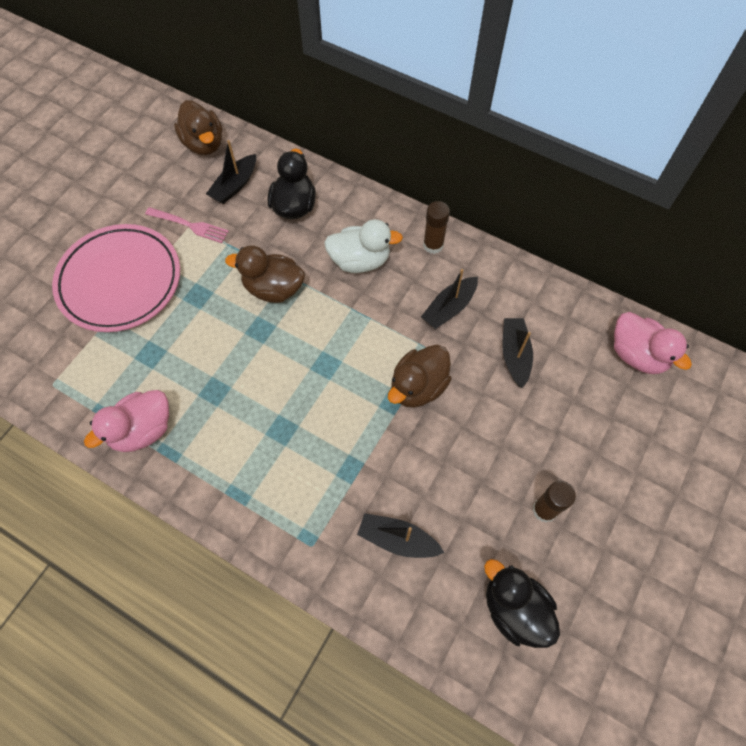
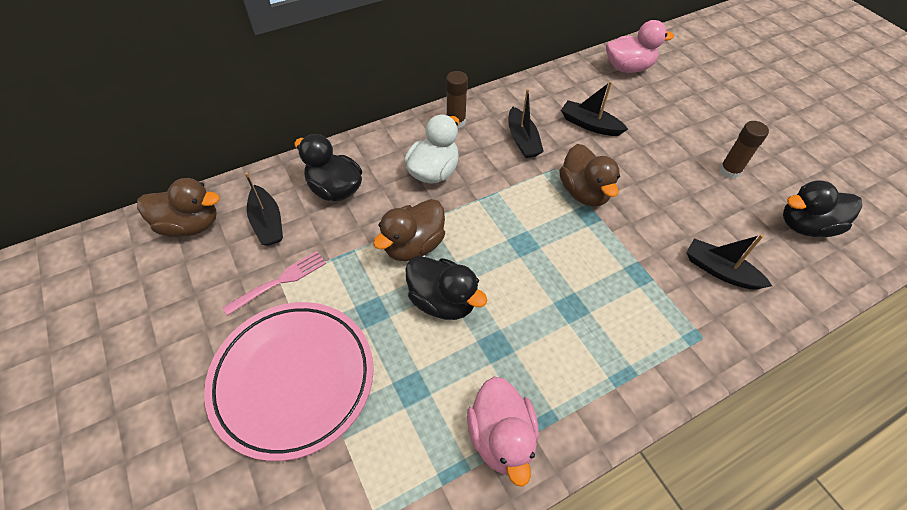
camera: 60 degrees left, 10 degrees down
(233, 335) = (442, 301): none -> black duck
(397, 539) = (720, 271): black boat -> black boat turned 75 degrees clockwise

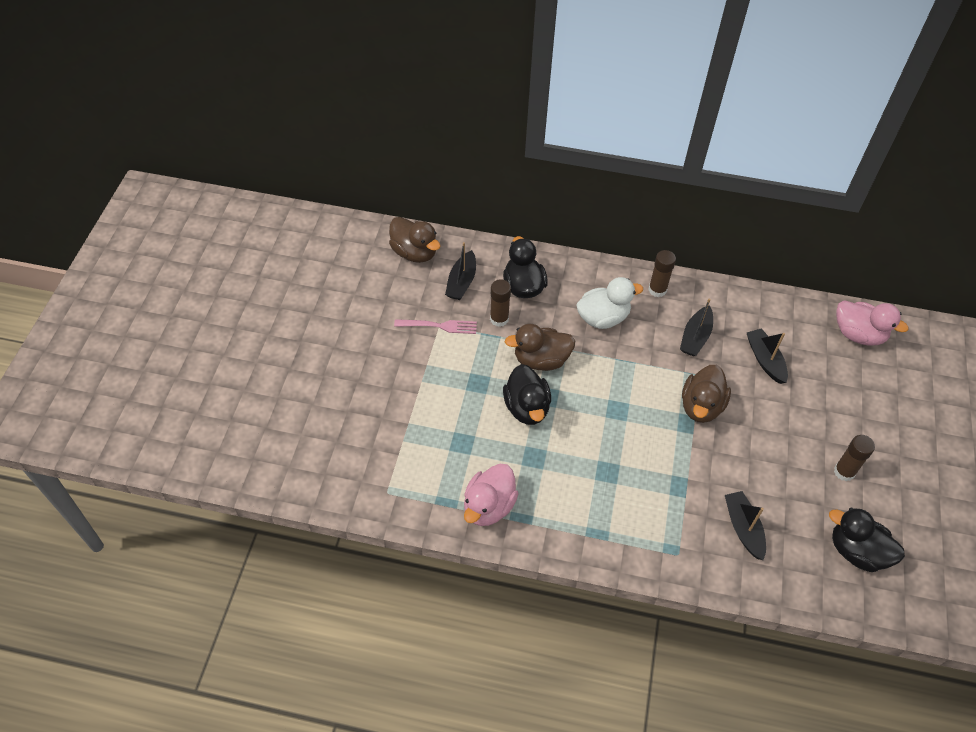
camera: 40 degrees right, 0 degrees up
(293, 380) = (401, 389): pink plate -> none
(337, 234) = (499, 319): none -> brown glue stick

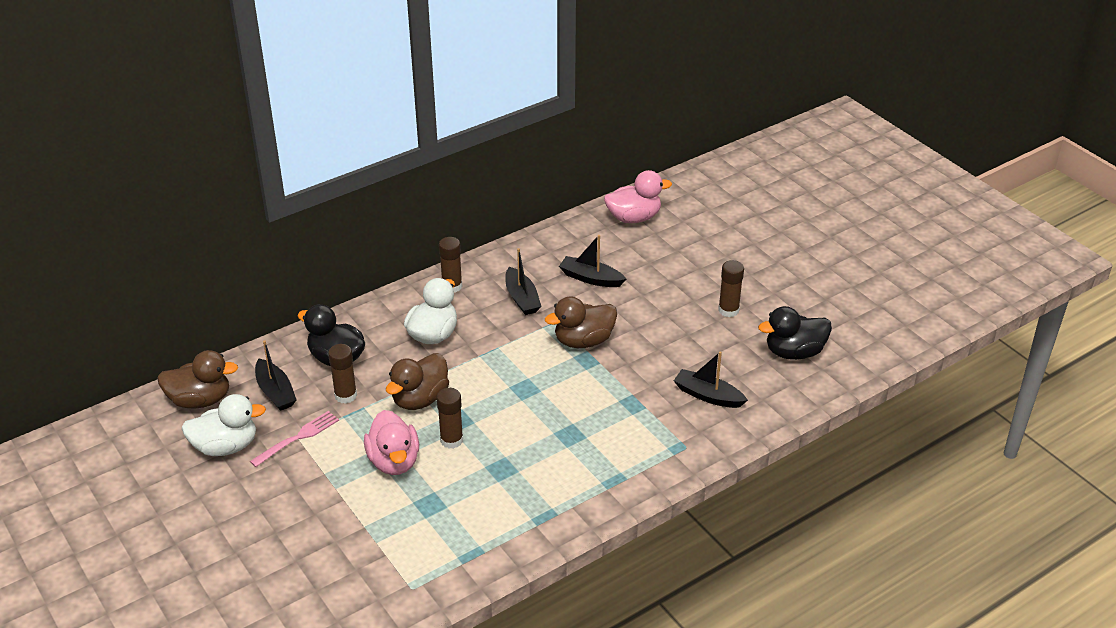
camera: 45 degrees left, 15 degrees down
(394, 297) = (226, 446): none -> white duck
(488, 506) = (509, 530): pink duck -> pink duck (394, 461)
(527, 408) = (451, 440): black duck -> brown glue stick
(701, 406) = (583, 341): brown duck -> brown duck turned 90 degrees clockwise

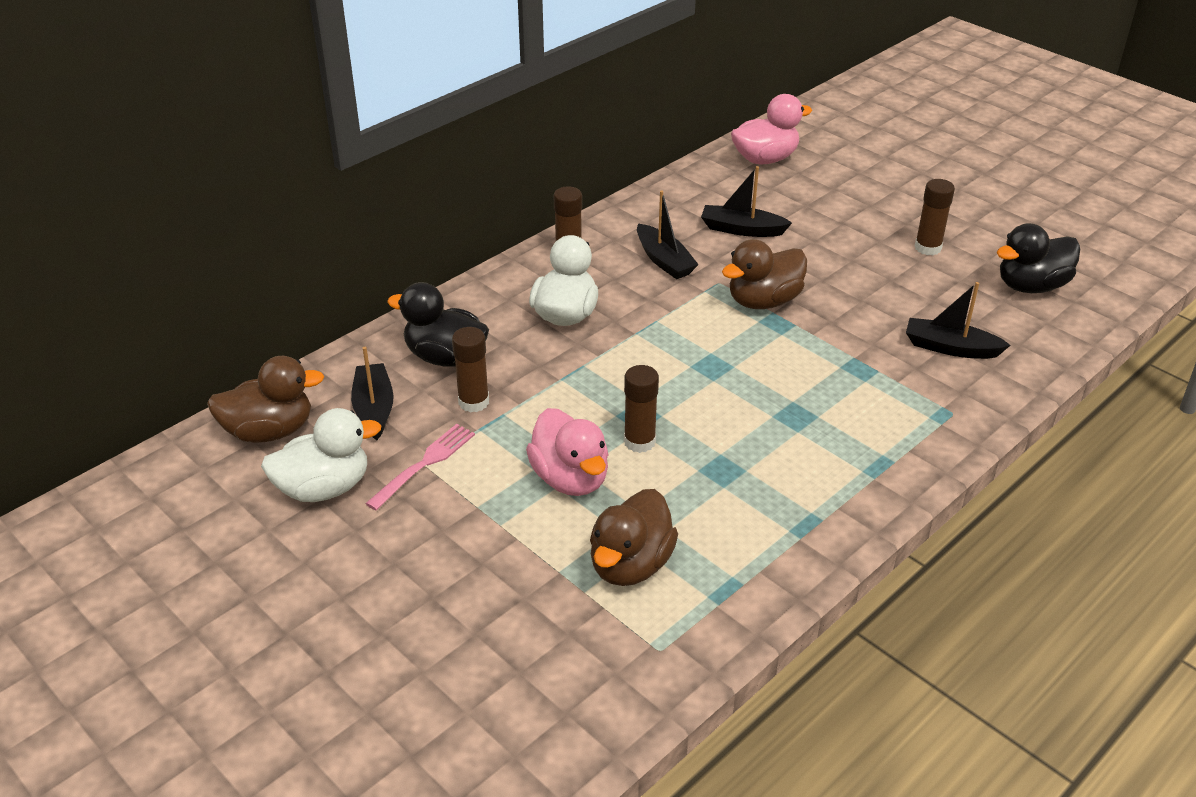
camera: 10 degrees left, 0 degrees up
(275, 392) = (374, 409): black boat -> black boat turned 150 degrees counterclockwise
(420, 399) = (577, 395): brown duck -> brown duck (630, 565)

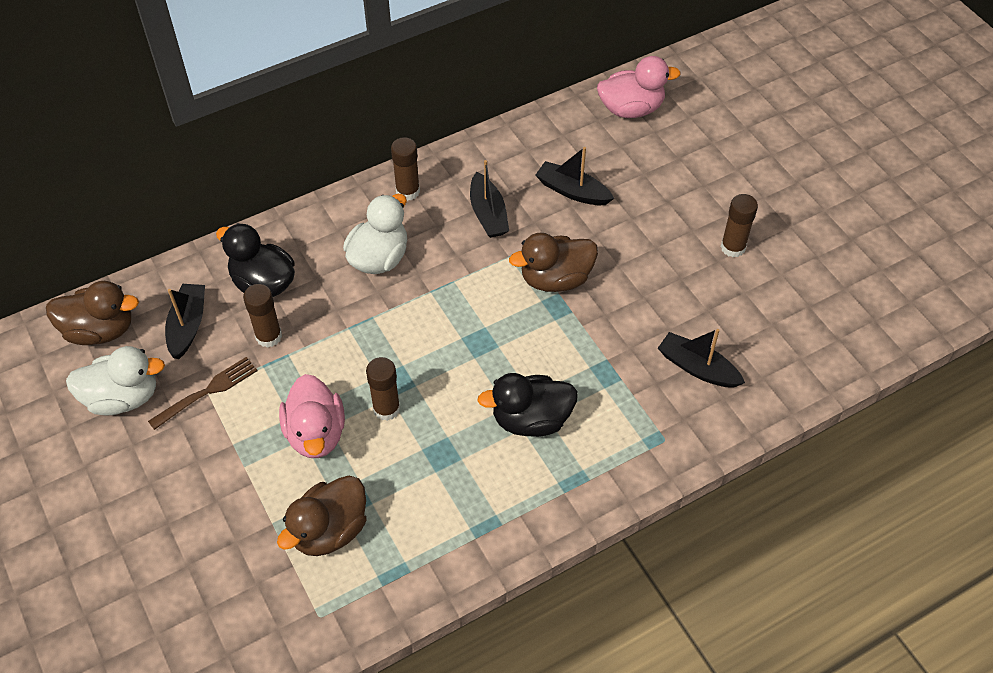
camera: 15 degrees right, 15 degrees up
(424, 464) = (207, 392): pink fork -> brown fork
(1031, 286) = (807, 313): black duck -> black duck (531, 420)

